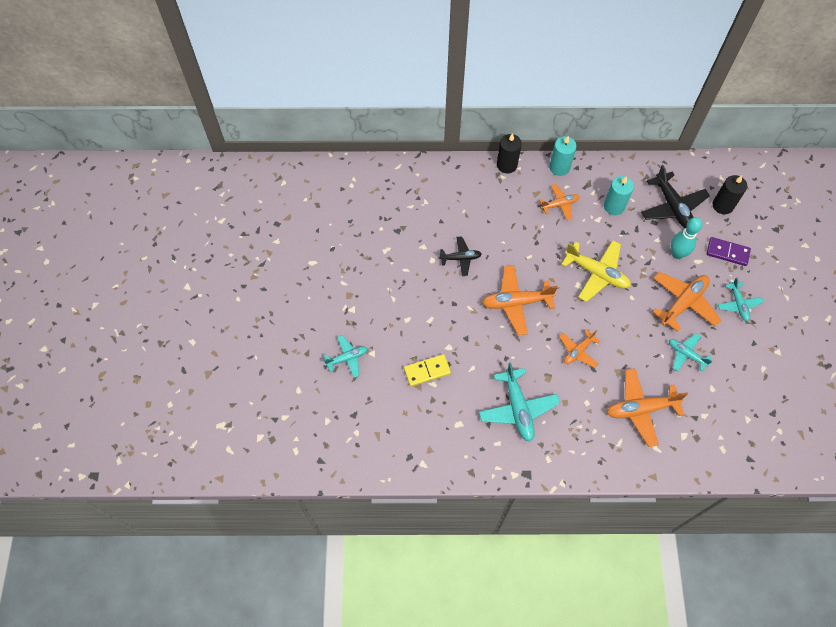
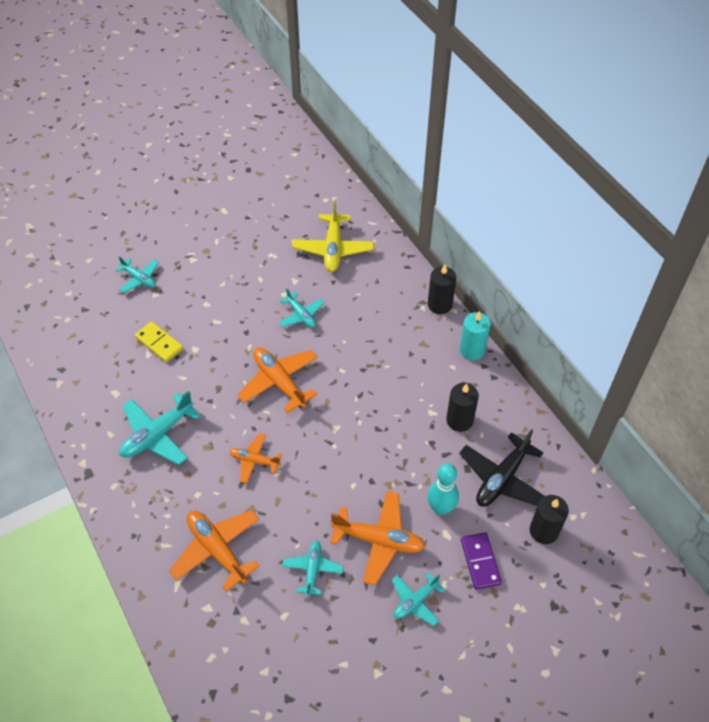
camera: 60 degrees right, 10 degrees down
(460, 258) = (301, 315): black plane -> turquoise plane
(559, 204) = (424, 370): orange plane -> none
(596, 273) = (361, 439): yellow plane -> yellow plane (333, 249)
(614, 206) = (459, 420): turquoise candle -> black candle

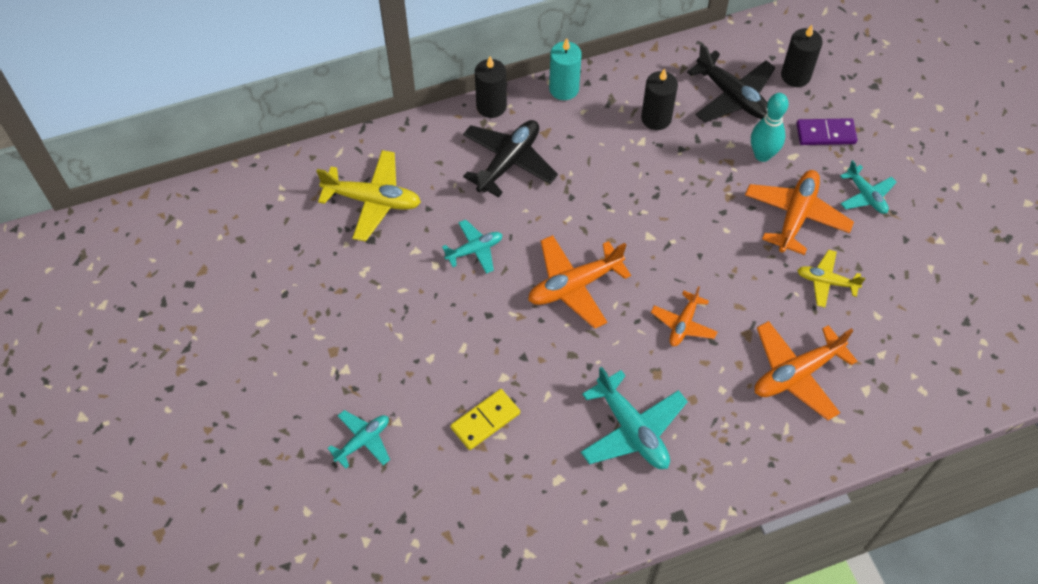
camera: 80 degrees left, 5 degrees up
(313, 569) = (826, 282): turquoise plane -> yellow plane
(387, 324) = (508, 162): none -> black plane

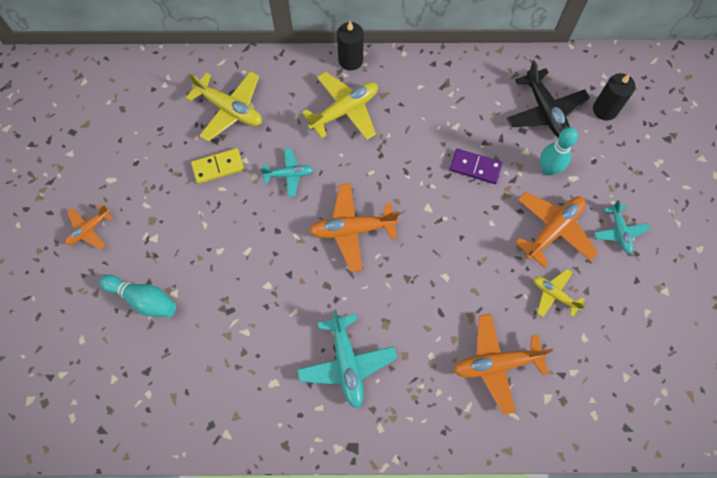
camera: 20 degrees right, 10 degrees up
(363, 441) = (143, 299): turquoise plane -> turquoise bowling pin
(485, 421) = (239, 316): yellow domino -> yellow domino (218, 167)
(508, 162) = (344, 110): black plane -> yellow plane
(564, 89) = (413, 63): turquoise candle -> none
(656, 118) = (475, 110): black candle -> none
(683, 324) = (423, 290): orange plane -> orange plane (89, 229)
(825, 133) = (608, 167): purple domino -> purple domino (475, 167)

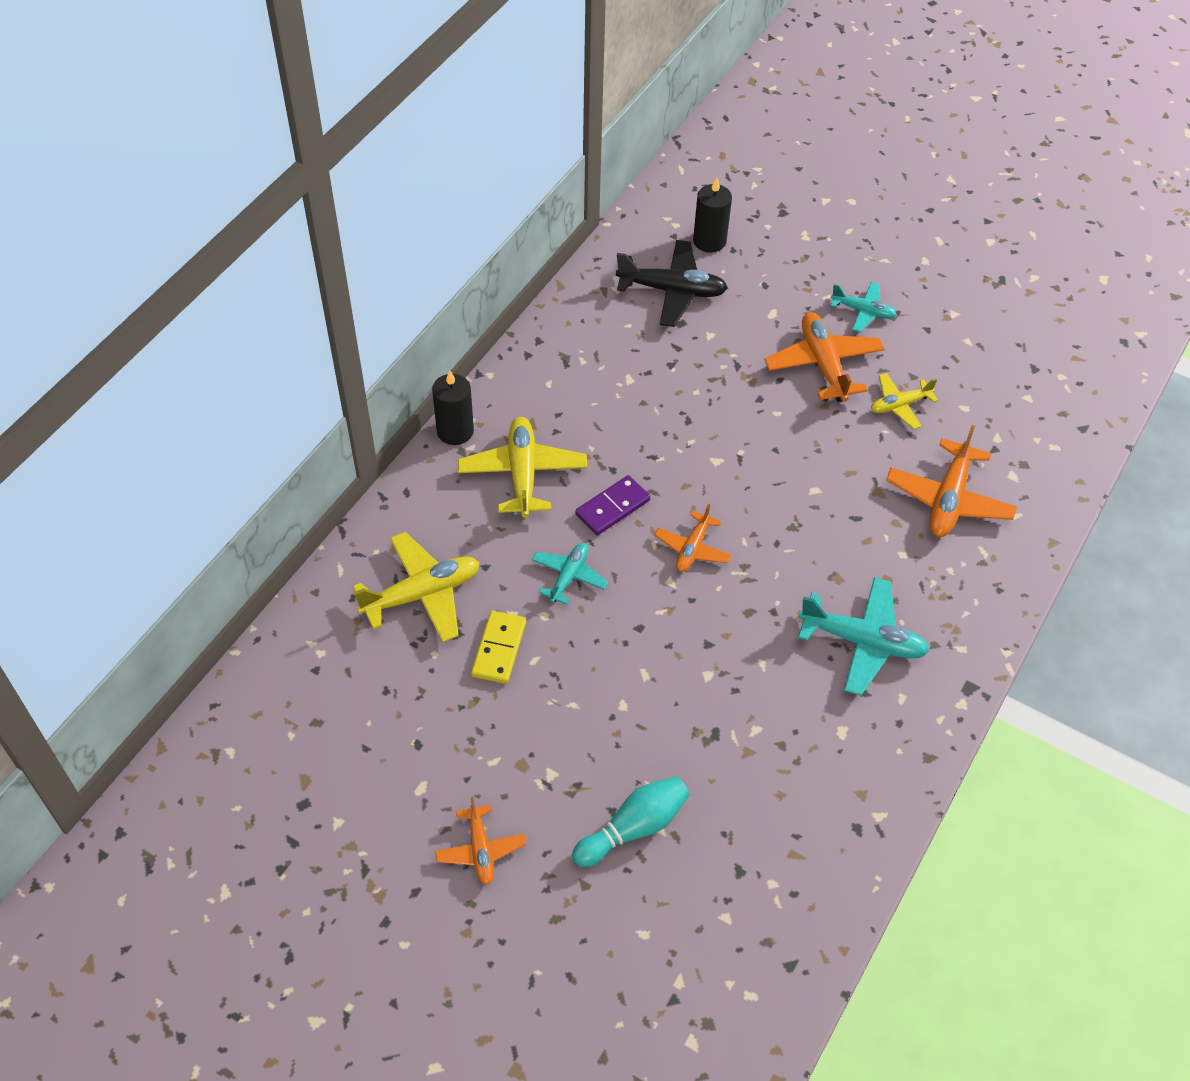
camera: 60 degrees left, 15 degrees down
(352, 229) = (692, 548): orange plane -> orange plane, size x0.60
(475, 167) = (696, 389): purple domino -> purple domino (612, 507)
(548, 169) = (746, 328): turquoise bowling pin -> none

